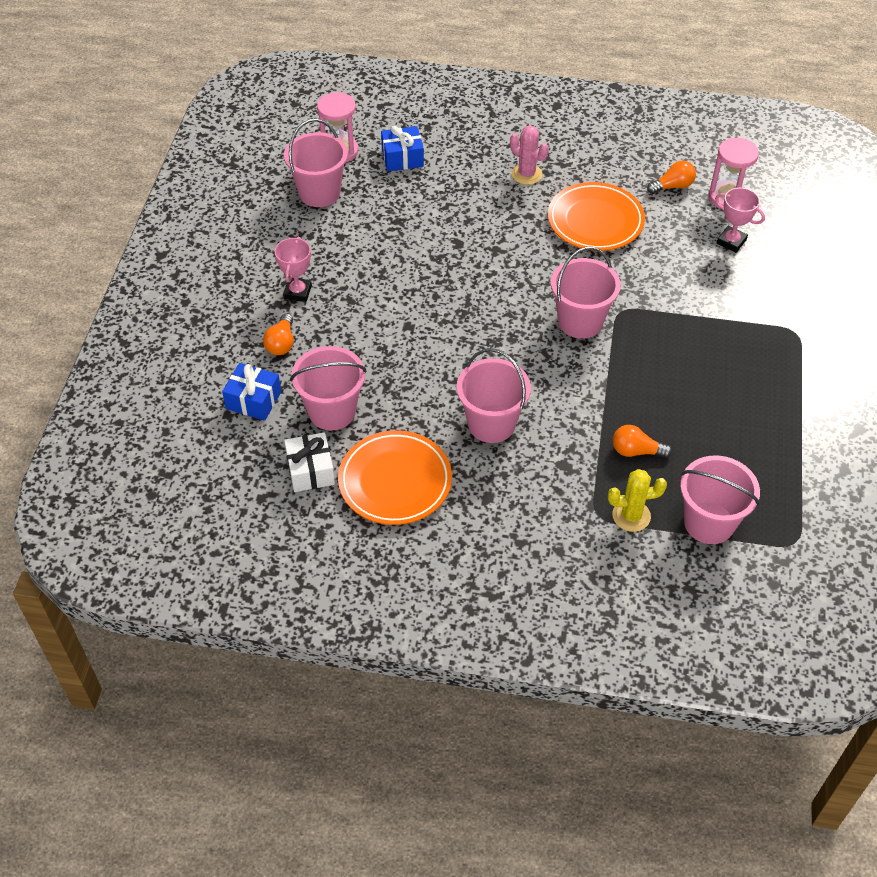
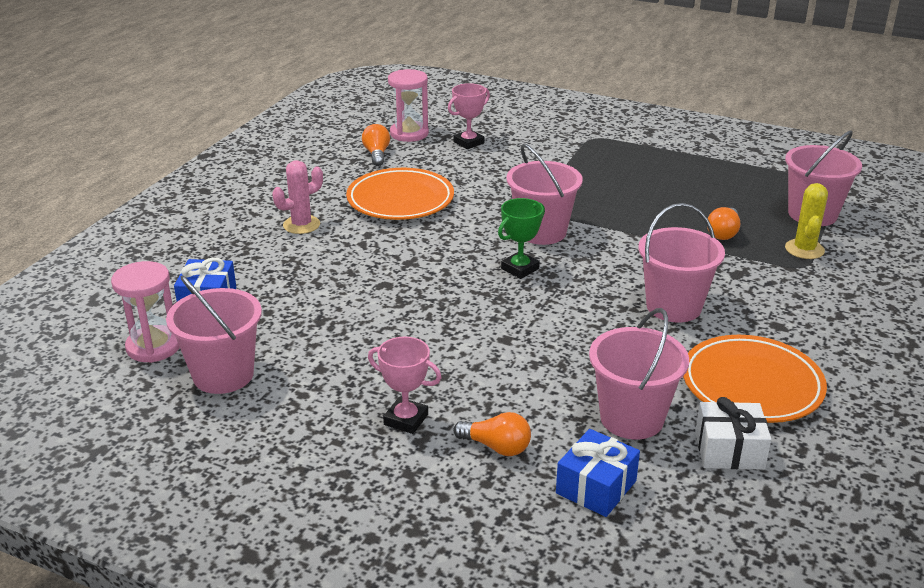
camera: 75 degrees left, 20 degrees down
(513, 317) = (520, 269): none -> green trophy

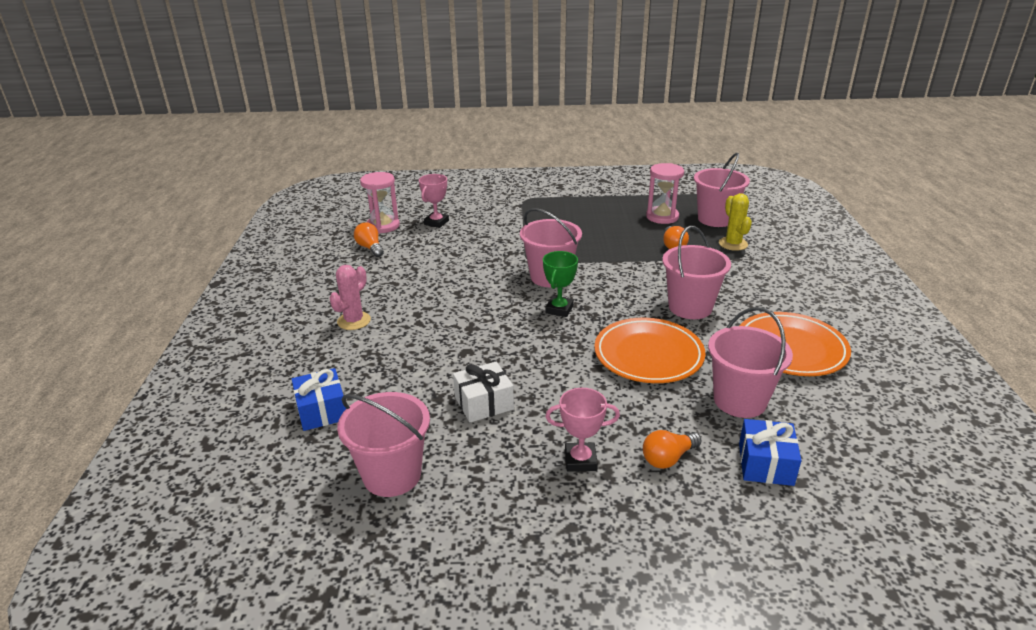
camera: 25 degrees left, 0 degrees up
(153, 347) = (304, 470): pink hourglass -> pink hourglass (662, 217)
(400, 200) = (420, 279): orange plate -> orange plate (648, 355)
(496, 447) = (668, 458): orange light bulb -> orange light bulb turned 150 degrees clockwise
(729, 450) = (822, 402): white gift -> white gift (484, 403)

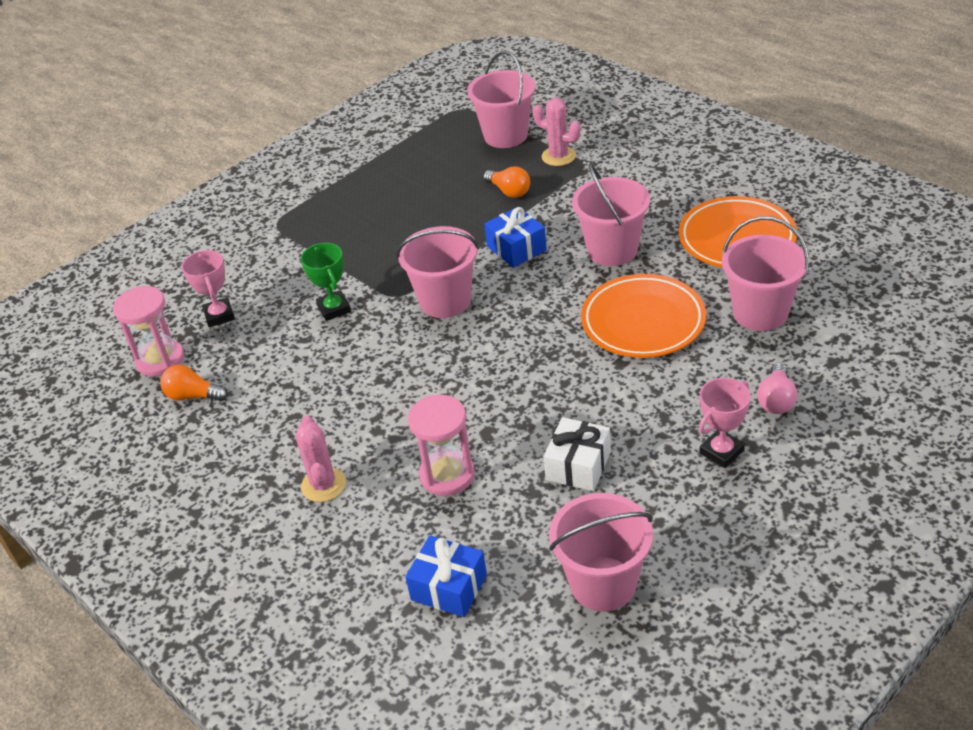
camera: 40 degrees left, 10 degrees up
(559, 309) = (505, 329): green trophy -> green trophy (334, 309)
(662, 217) = (452, 162): pink hourglass -> pink hourglass (447, 475)
(668, 458) = (776, 400): orange light bulb -> pink light bulb
(733, 244) = (558, 156): yellow cactus -> pink cactus
(765, 464) = (840, 353): blue gift -> blue gift (516, 248)

